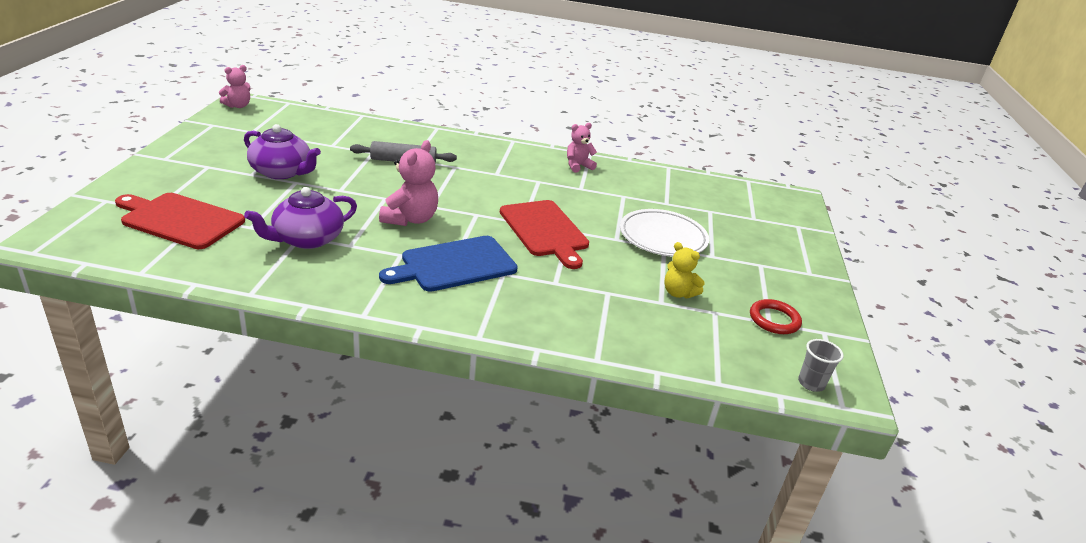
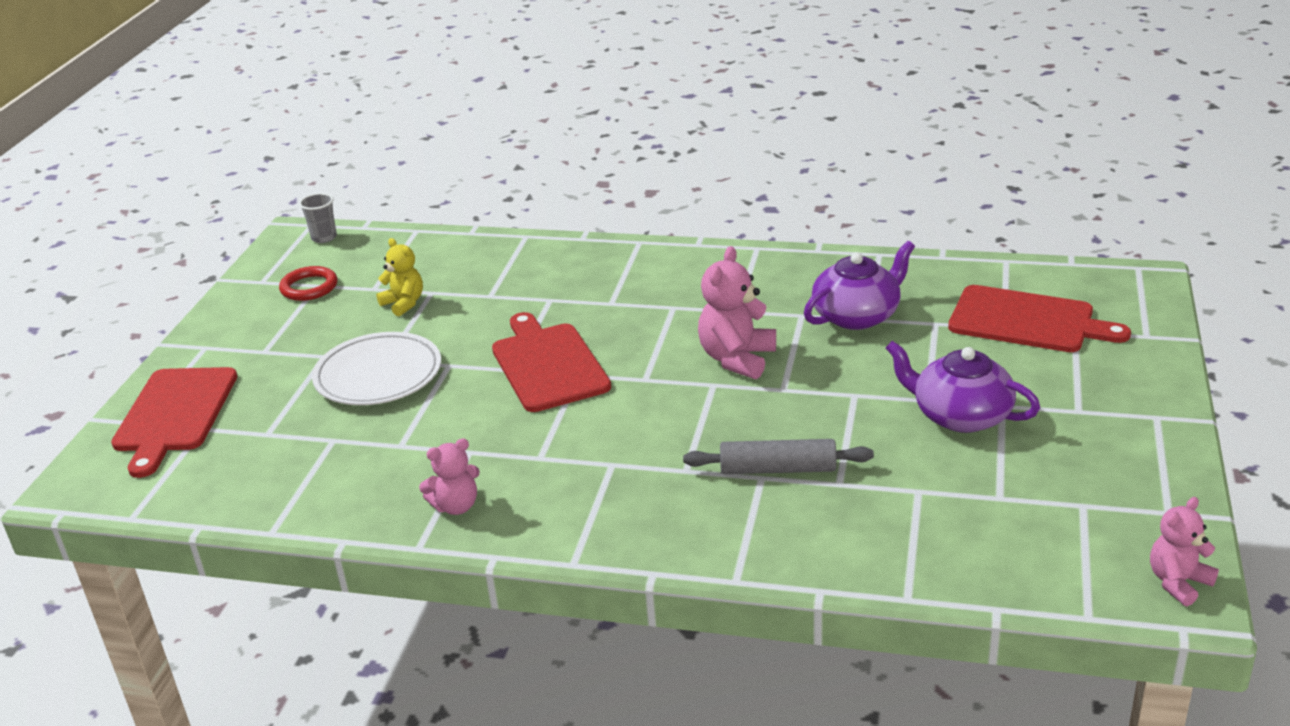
camera: 170 degrees left, 0 degrees up
(454, 265) = (670, 306): blue cutting board -> none
(780, 228) = (174, 414): none -> red cutting board

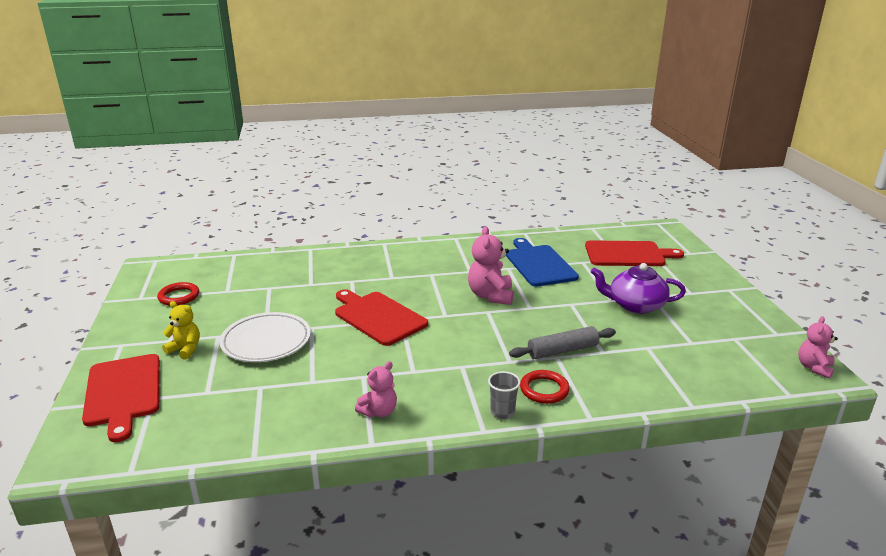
camera: 25 degrees left, 5 degrees down
(324, 237) = (170, 266): grey cup -> grey cup (502, 412)
(404, 303) = (255, 296): yellow teddy bear -> yellow teddy bear (185, 349)
(702, 524) = (544, 389): none -> red ring
(857, 316) = (539, 264): purple teapot -> blue cutting board

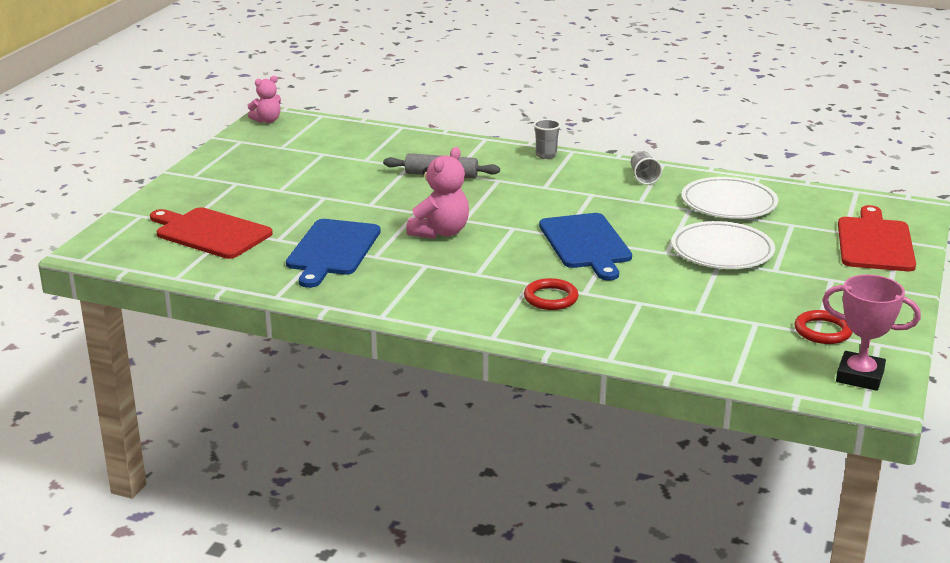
camera: 150 degrees left, 0 degrees up
(156, 275) = (860, 376): none -> pink trophy
(185, 349) = (813, 265): yellow teddy bear -> none
(276, 401) = (729, 203): none -> white plate
(378, 317) = (586, 244): red cutting board -> blue cutting board
(379, 411) = (644, 177): pink teddy bear -> grey cup
(544, 389) = (496, 158): red ring -> red ring (551, 298)
(635, 305) = (311, 187): purple teapot -> none

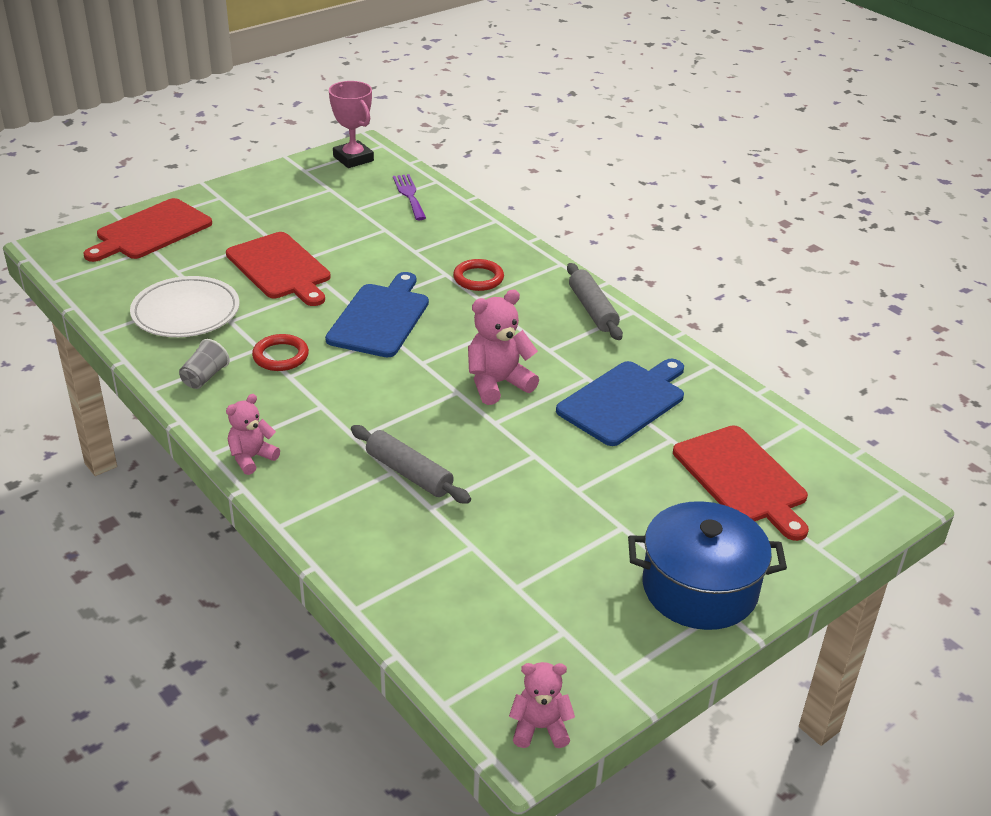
camera: 150 degrees left, 10 degrees up
(212, 179) = (699, 588): none -> blue pot
(419, 306) = (592, 310): none -> grey rolling pin
(546, 155) = (251, 458): grey cup -> pink teddy bear
(722, 251) = (280, 268): white plate -> red cutting board
(732, 355) = (409, 195): none -> purple fork
(822, 331) = (323, 188): red ring -> red ring (280, 356)

